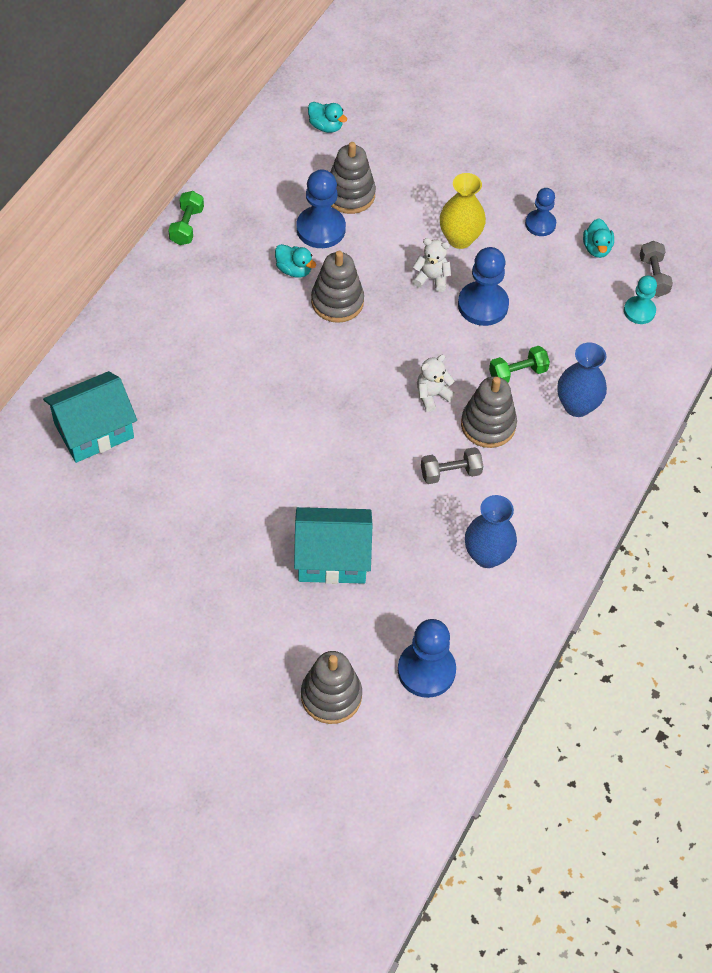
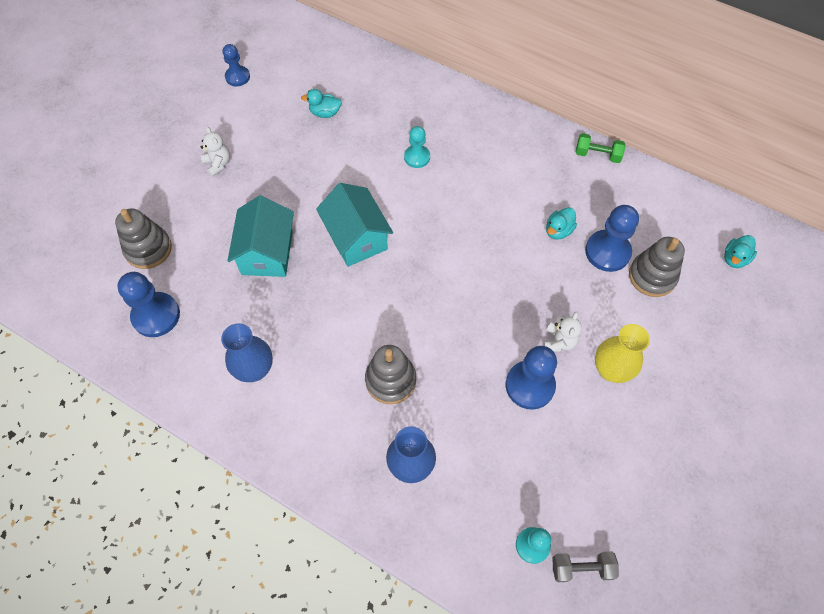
camera: 95 degrees right, 5 degrees up
(94, 430) = (394, 103): turquoise house -> turquoise house (356, 238)
(186, 404) = (417, 157): none -> turquoise pawn
(337, 302) = (525, 263): grey stacking toy -> none
(432, 395) = (424, 335): white teddy bear -> white teddy bear (218, 164)
(450, 473) = (341, 345): grey dumbbell -> none
(517, 373) = (449, 411): green dumbbell -> none
(540, 224) = (641, 450): blue pawn -> blue pawn (237, 77)
(596, 248) = (614, 508): turquoise duck -> turquoise duck (325, 113)

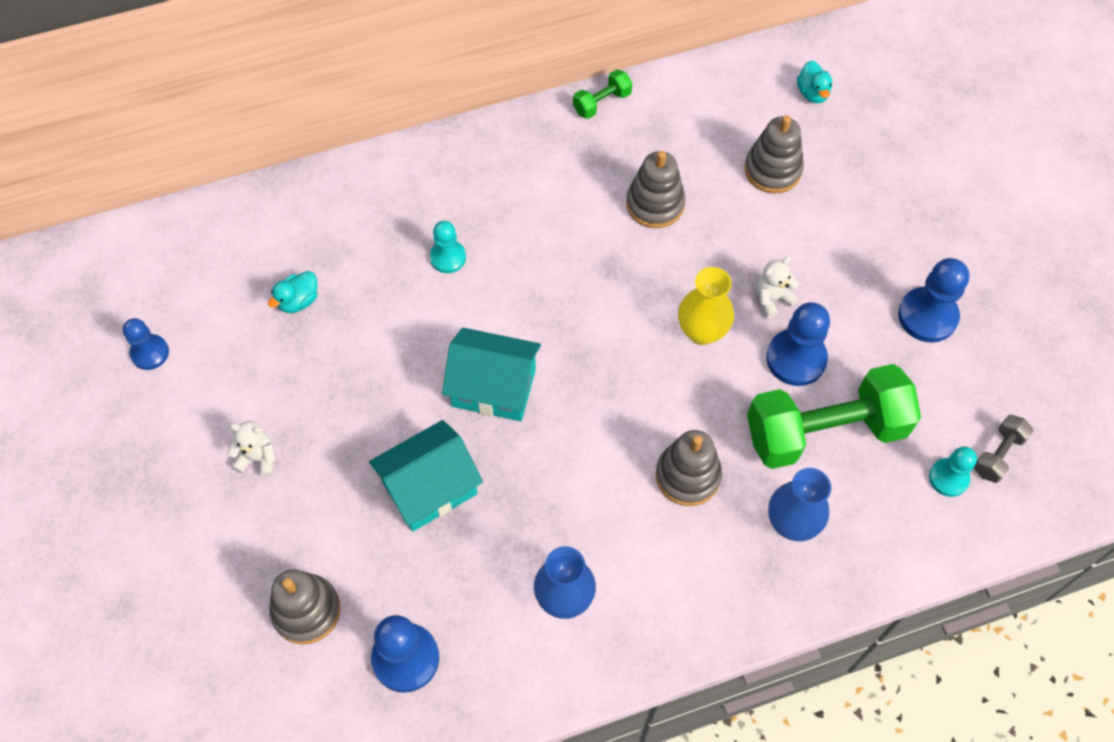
camera: 50 degrees left, 0 degrees up
(267, 252) = (430, 488): turquoise house -> turquoise house turned 75 degrees counterclockwise
(494, 440) = (825, 431): none -> green dumbbell
(558, 231) = (655, 204): turquoise duck -> grey stacking toy
(559, 341) = (772, 299): white teddy bear -> white teddy bear turned 90 degrees counterclockwise
(607, 252) = (715, 183): blue pawn -> blue pawn (927, 316)
(611, 370) = (836, 280): yellow vase -> yellow vase (702, 331)

